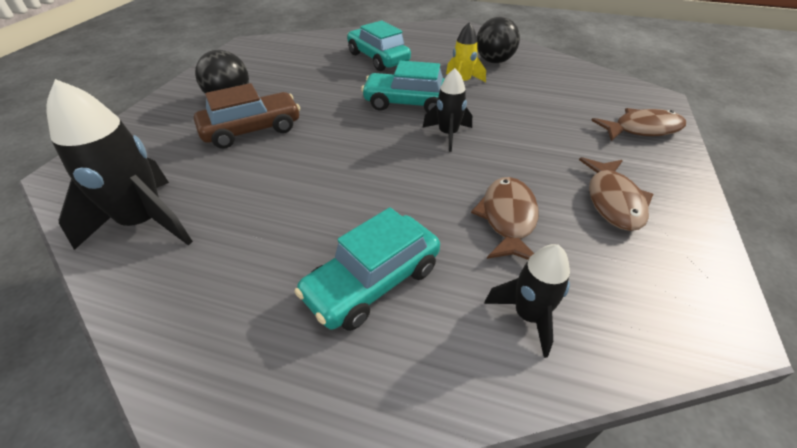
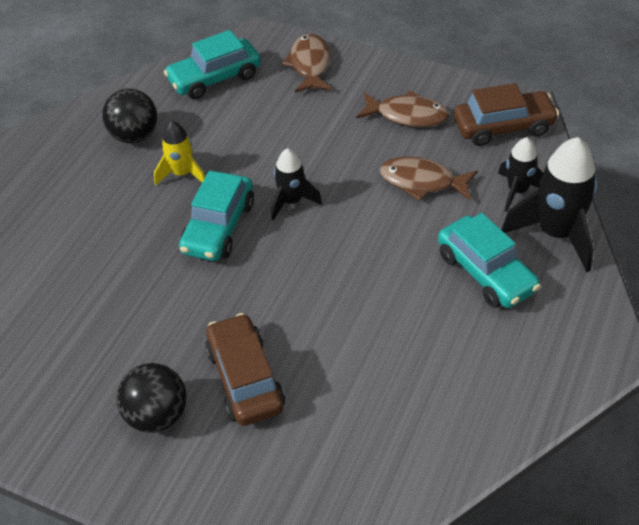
camera: 80 degrees left, 5 degrees up
(145, 222) = (403, 451): black rocket -> black rocket (556, 234)
(378, 58) = (84, 249): turquoise car -> turquoise car (214, 78)
(654, 297) = (503, 127): none -> brown car

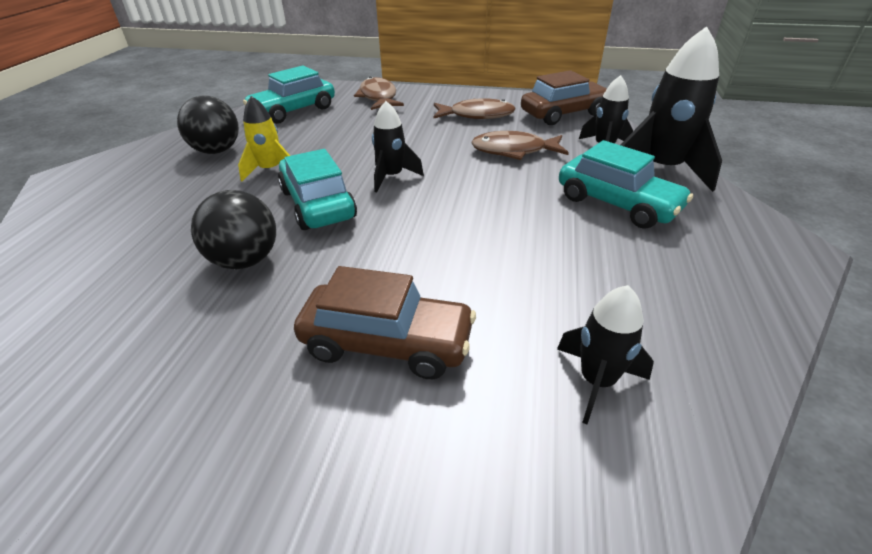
camera: 15 degrees left, 10 degrees down
(157, 415) = (264, 413): black ball -> black ball (245, 260)
(218, 227) = (318, 204): turquoise car -> turquoise car turned 150 degrees clockwise
(245, 379) = (387, 343): brown car -> brown car turned 135 degrees clockwise
(378, 435) = (596, 381): none -> black rocket

